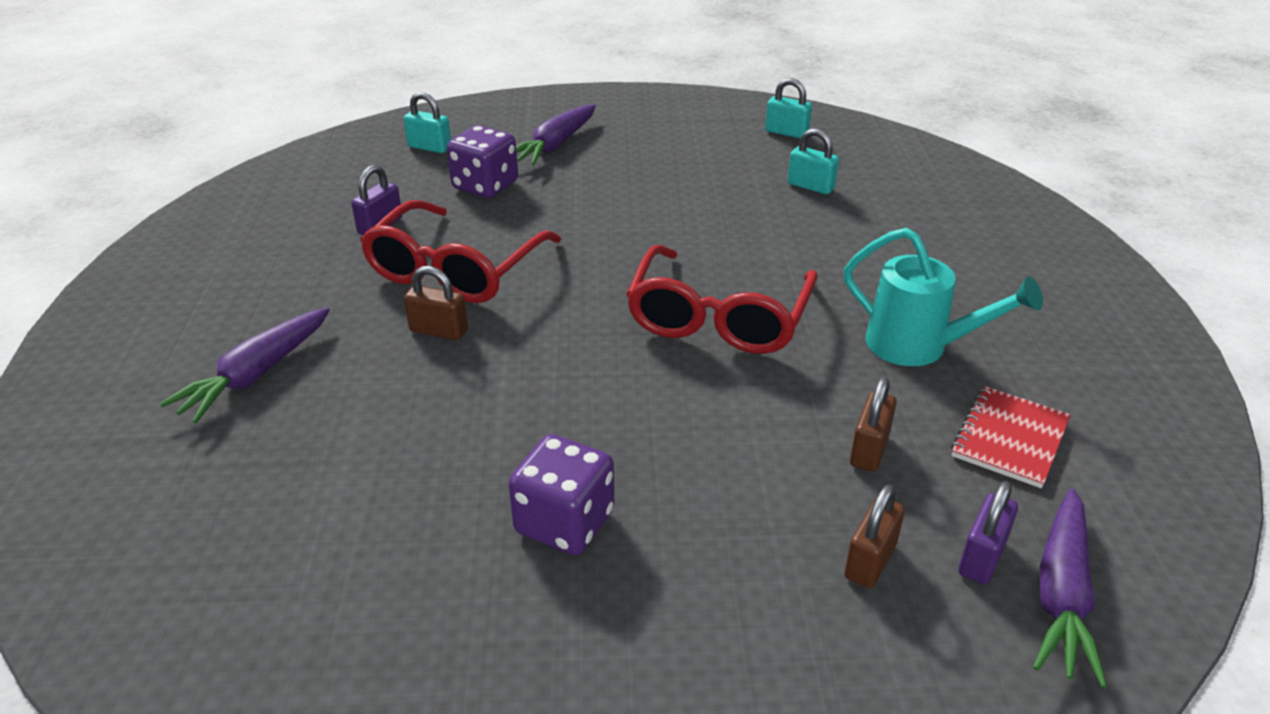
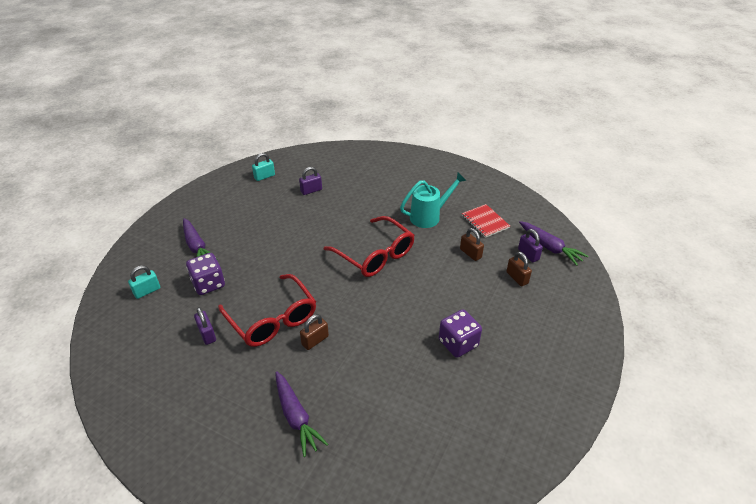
camera: 60 degrees left, 5 degrees up
(811, 186) = (311, 190): turquoise padlock -> purple padlock

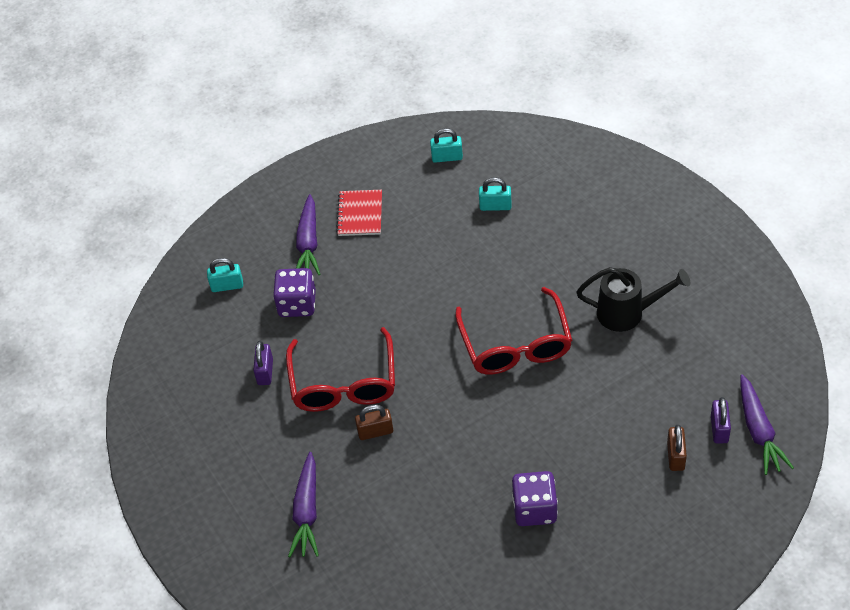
camera: 35 degrees right, 10 degrees up
(311, 190) = (495, 206): purple padlock -> turquoise padlock
(429, 216) = (627, 313): turquoise watering can -> black watering can
(470, 253) = (641, 394): brown padlock -> none
(485, 222) = (699, 353): red notebook -> red notebook (360, 214)

